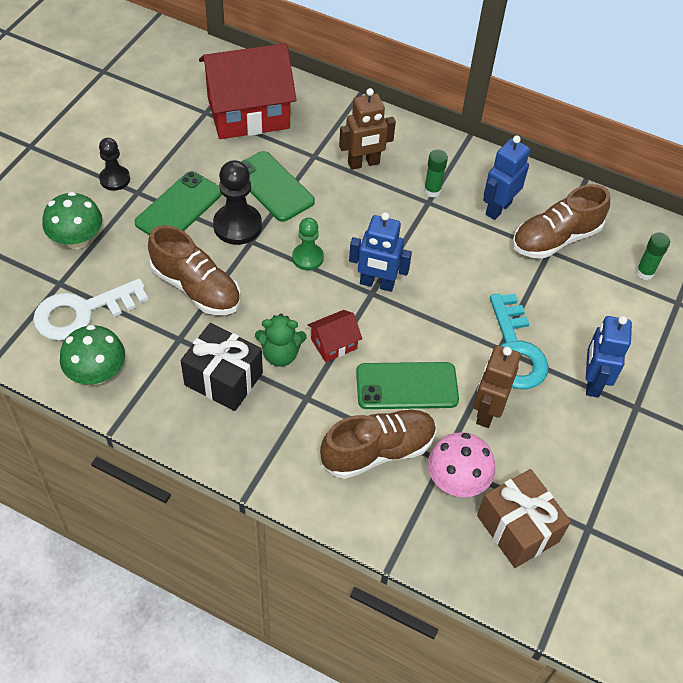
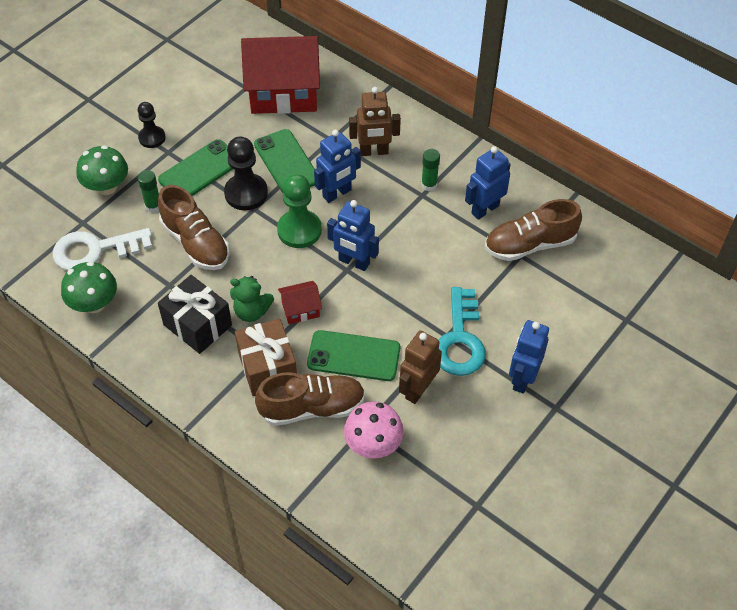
camera: 15 degrees right, 0 degrees up
(307, 258) = (299, 230): green pawn -> green pawn, size x1.56
(337, 213) = (337, 193): none -> blue robot
(517, 528) = (414, 494): brown gift -> brown gift (267, 368)
(644, 272) = (604, 287): green glue stick -> green glue stick (153, 206)

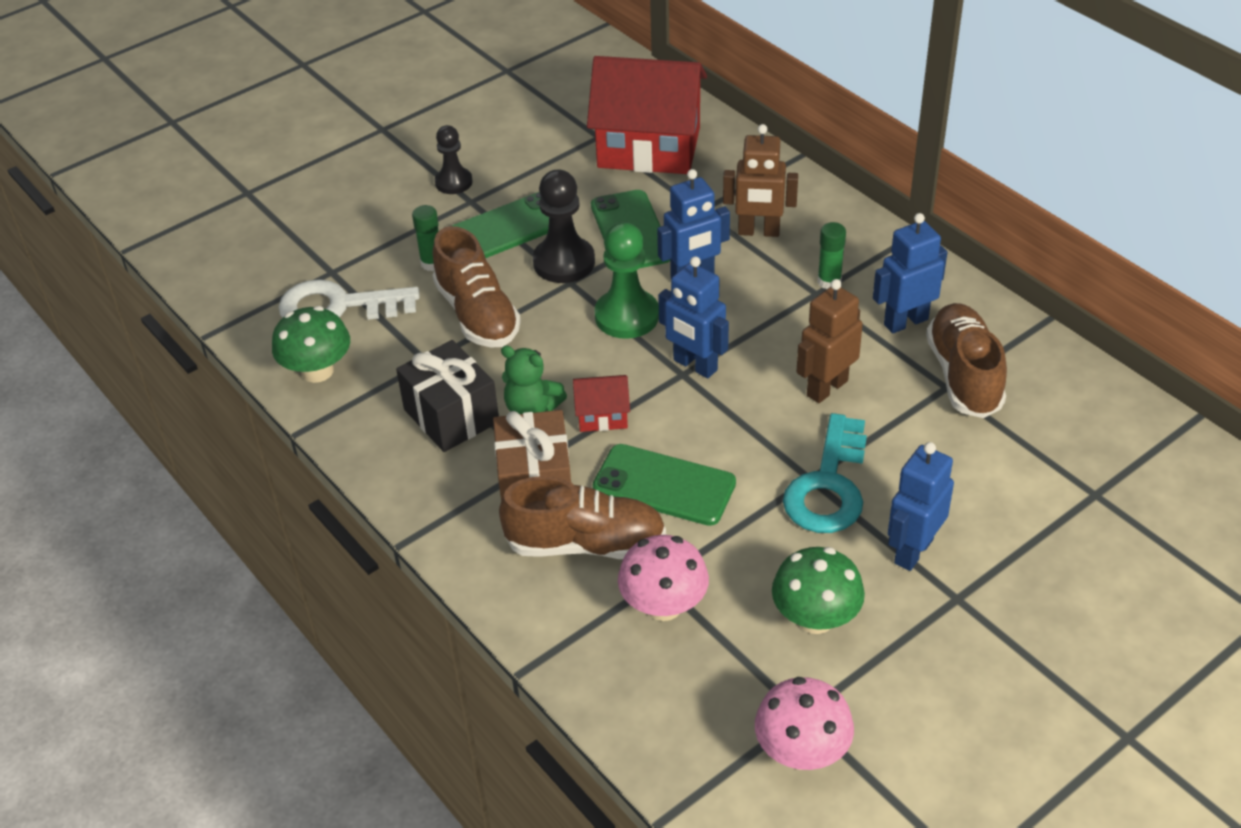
camera: 15 degrees right, 10 degrees down
(107, 187) = (376, 233): green mushroom -> green mushroom (815, 618)
(418, 389) = (749, 542): brown robot -> brown robot (826, 388)
(482, 531) = (801, 752): none -> pink mushroom
(529, 245) = (963, 375): brown shoe -> brown shoe turned 90 degrees clockwise

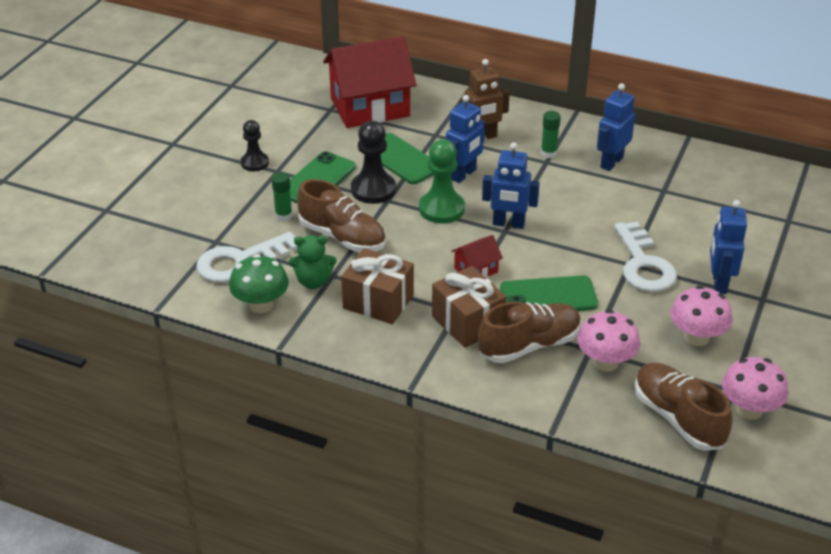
camera: 30 degrees left, 5 degrees down
(451, 416) = (378, 302): black gift -> brown gift
(532, 409) = (428, 280): green teddy bear -> green teddy bear (313, 281)
(815, 618) = (696, 337): green mushroom -> pink mushroom
(826, 388) = (597, 212): brown robot -> none
(828, 485) = (643, 264): turquoise key -> white key
(963, 375) = (668, 181): brown shoe -> brown shoe (678, 418)

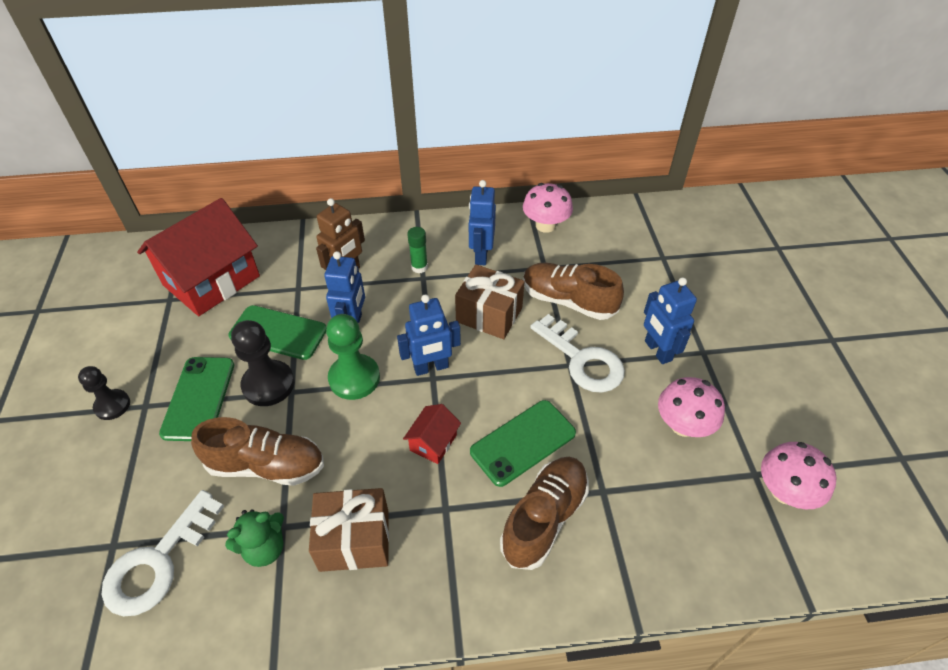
camera: 30 degrees left, 10 degrees up
(261, 305) = (216, 619): green mushroom -> none
(283, 216) = (182, 466): green glue stick -> none
(467, 322) = (465, 519): brown gift -> brown gift (489, 315)
(605, 362) = (627, 501): pink mushroom -> pink mushroom (545, 225)
(678, 418) = (736, 538): brown shoe -> brown shoe (568, 301)

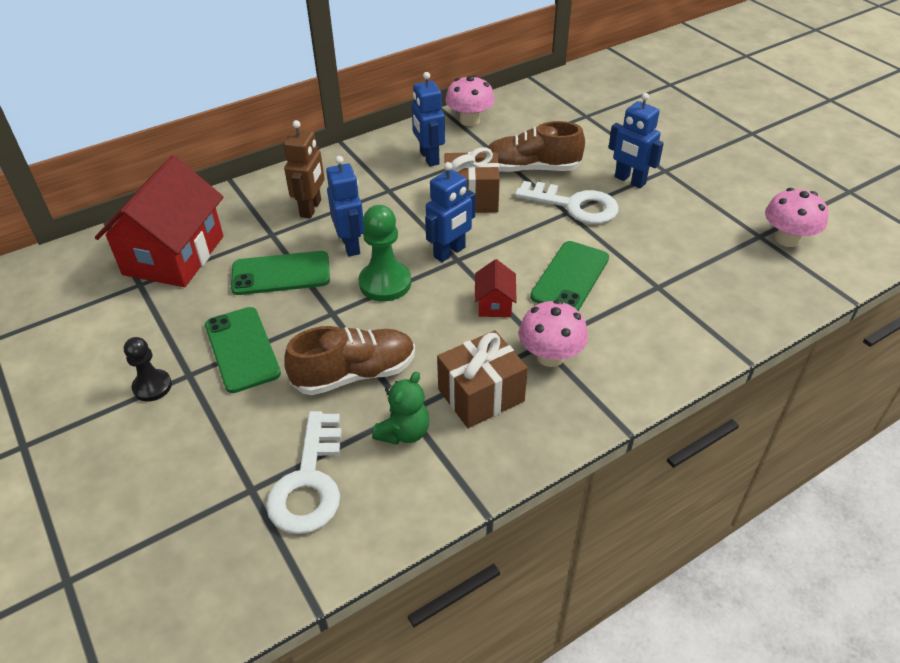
camera: 25 degrees left, 5 degrees down
(268, 384) = (305, 315): black pawn -> none
(419, 267) = (378, 183): green glue stick -> none
(544, 518) = (626, 320): brown shoe -> none
(683, 425) = (685, 223): pink mushroom -> pink mushroom (550, 356)

